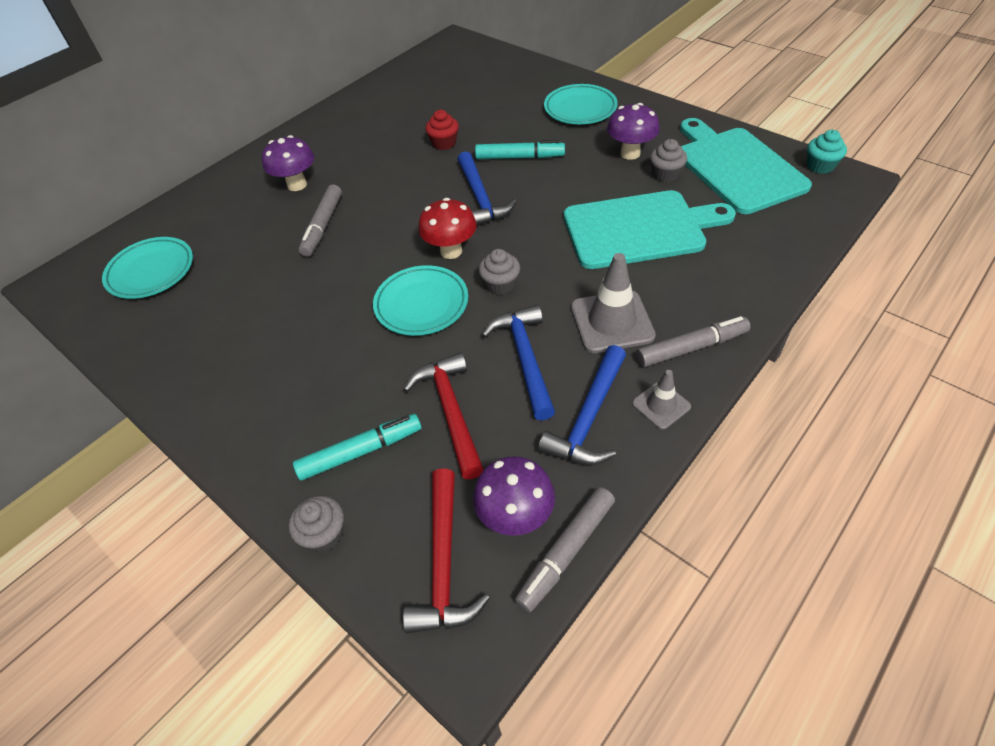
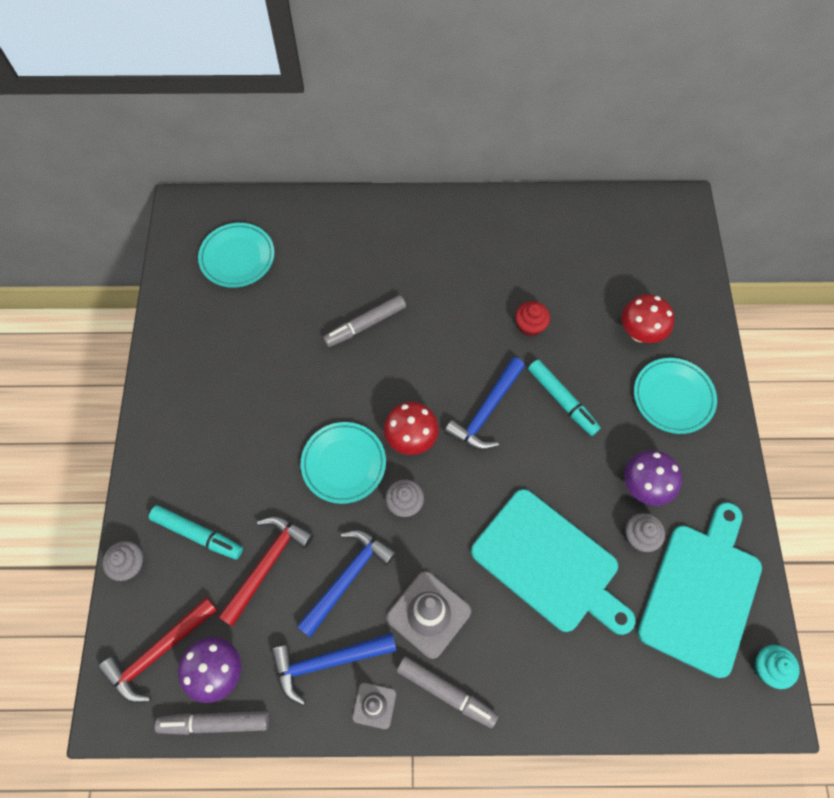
camera: 45 degrees right, 15 degrees up
(297, 185) = (392, 264): purple mushroom -> none
(516, 99) = (639, 333): none -> red mushroom

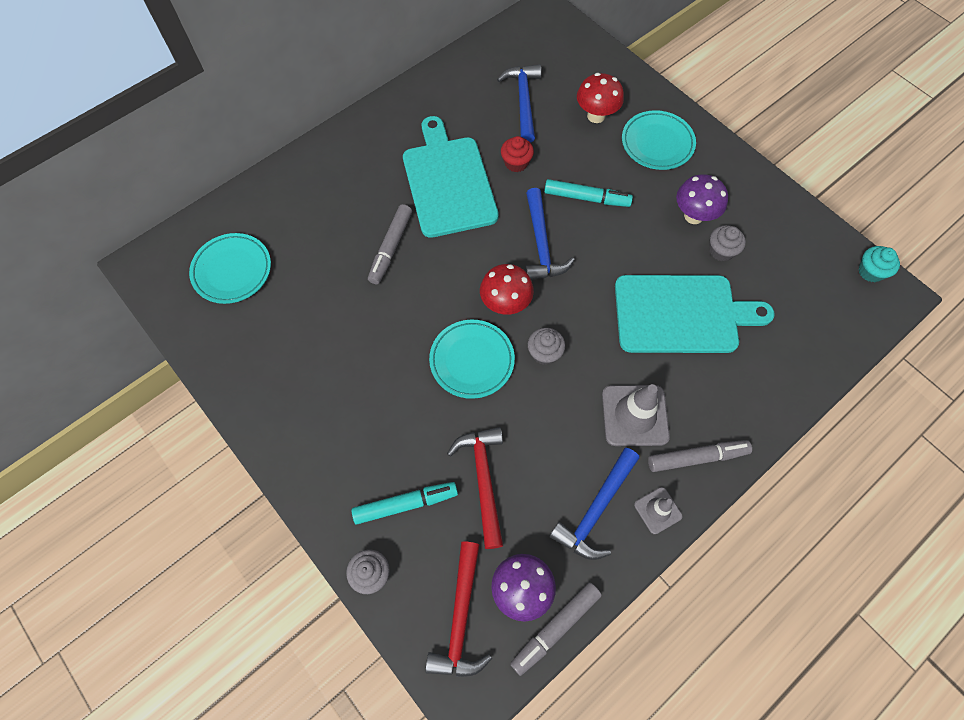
camera: 40 degrees left, 0 degrees up
(347, 578) = (553, 439): blue hammer -> blue hammer (523, 101)
(702, 592) = (791, 256): turquoise cutting board -> turquoise cutting board (448, 182)

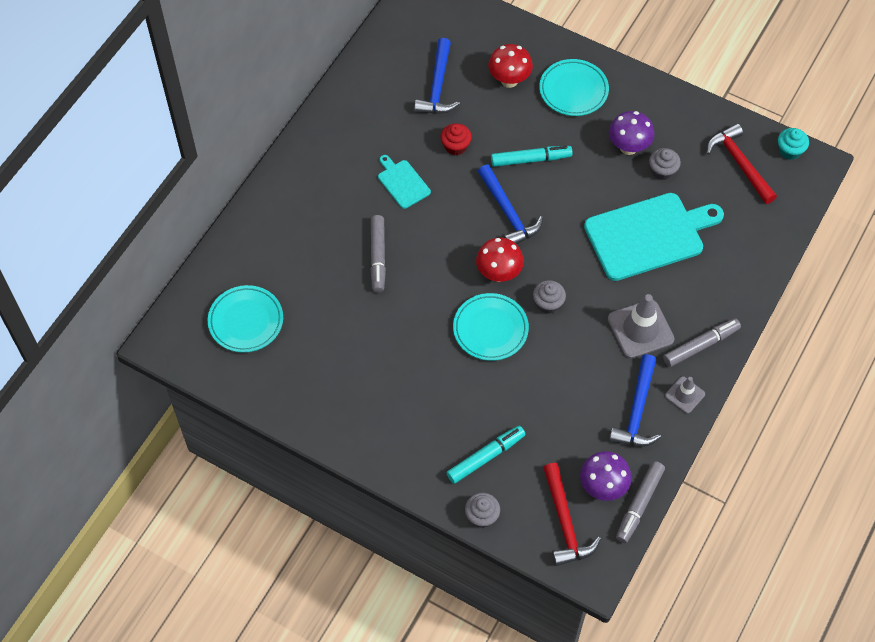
camera: 20 degrees left, 5 degrees down
(448, 182) = (402, 182): turquoise cutting board -> turquoise cutting board, size x0.48
(483, 480) = (540, 418): red hammer -> red hammer (739, 164)
(523, 101) = (438, 86): blue hammer -> blue hammer turned 150 degrees counterclockwise

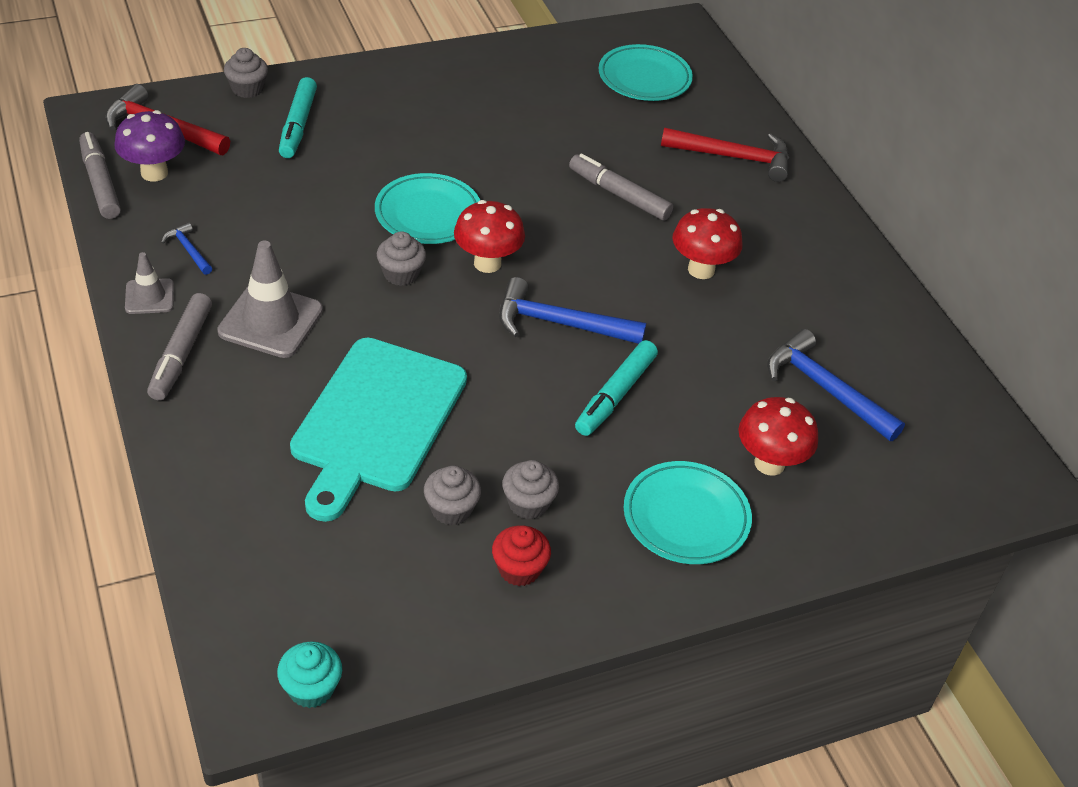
camera: 125 degrees right, 15 degrees down
(402, 182) = (701, 270): turquoise cutting board -> red mushroom
(455, 146) = (709, 344): red cupcake -> red cupcake (519, 569)
(628, 147) = (528, 503): purple mushroom -> grey cupcake
(637, 410) = (188, 250): blue hammer -> blue hammer, size x0.50
(739, 164) = (362, 605): red hammer -> red hammer (733, 157)

